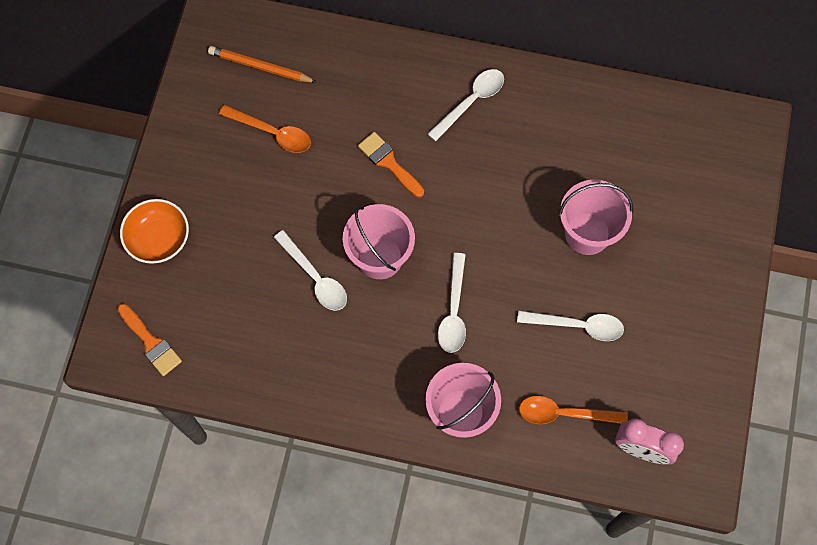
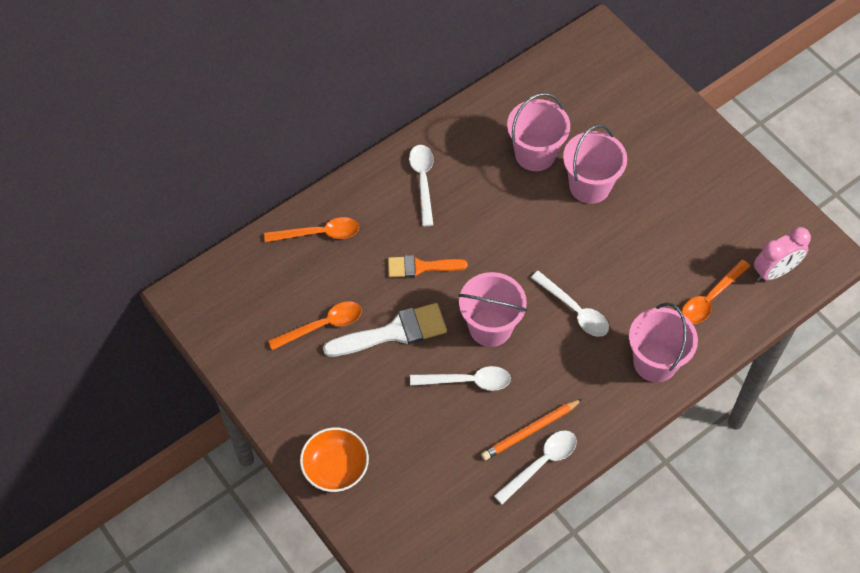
camera: 50 degrees left, 10 degrees down
(151, 342) = (417, 534): orange brush -> none
(260, 67) = (259, 294): orange pencil -> orange pencil (530, 431)
(311, 189) = (393, 332): none -> white brush
(352, 65) = (319, 233): none -> orange spoon
(577, 325) = (652, 242): white spoon -> white spoon (541, 463)
(578, 166) = (535, 154): none -> pink bucket

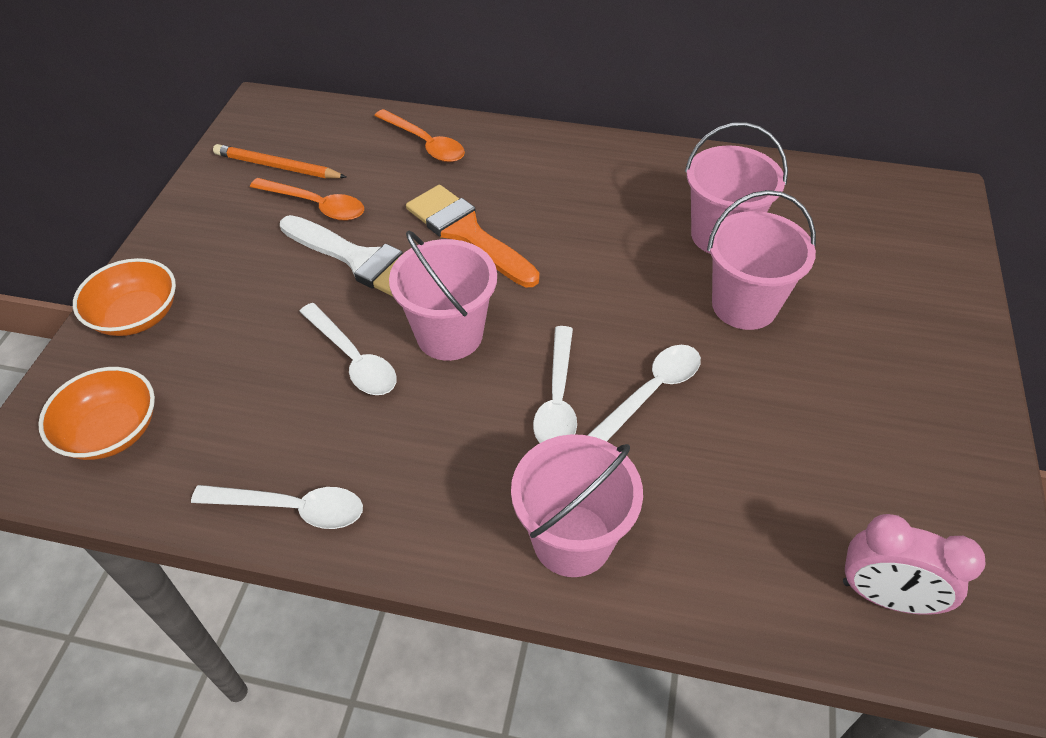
camera: 50 degrees right, 10 degrees down
(418, 519) = (111, 431): none -> orange bowl
(421, 267) = (467, 233): orange brush -> orange brush, size x1.52
(423, 181) = (574, 175): white spoon -> white spoon (650, 392)
(530, 431) = (333, 465): orange pencil -> orange pencil (277, 166)
(710, 298) = (744, 540): orange spoon -> none

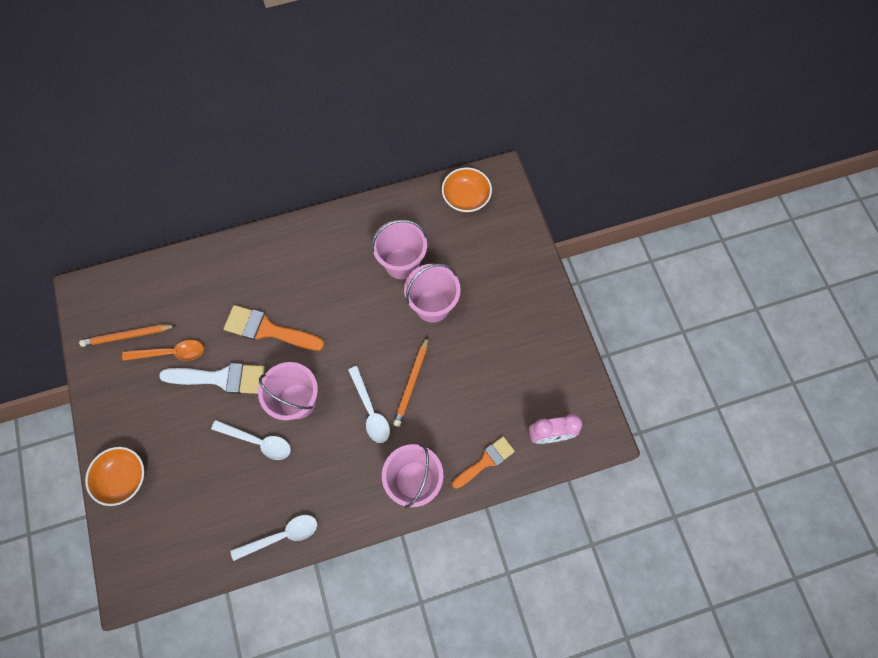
camera: 30 degrees left, 20 degrees up
(111, 431) = (164, 547): orange bowl -> orange bowl (466, 198)
(425, 143) = (205, 274): orange spoon -> none
(650, 392) = (411, 383): white spoon -> orange pencil
(728, 577) = (486, 461): none -> orange brush

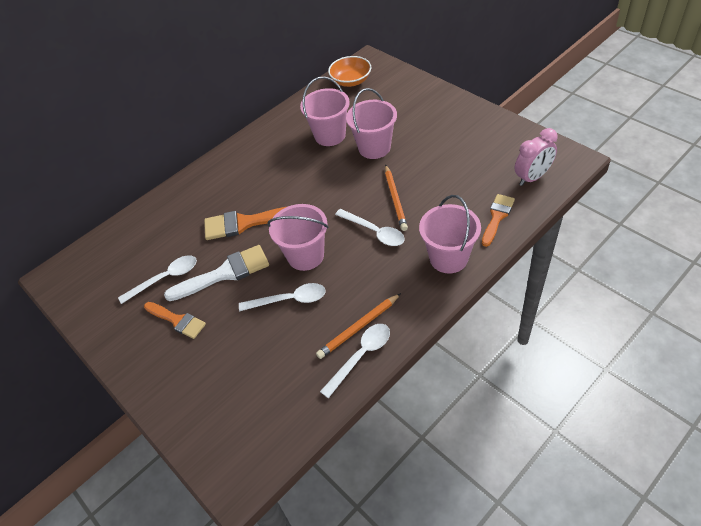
camera: 20 degrees left, 20 degrees down
(123, 478) = (174, 391): orange bowl -> none
(127, 336) = (115, 286): orange pencil -> orange pencil (358, 328)
(159, 406) = (177, 320): none -> orange brush
(171, 353) = (165, 278): orange spoon -> white spoon

